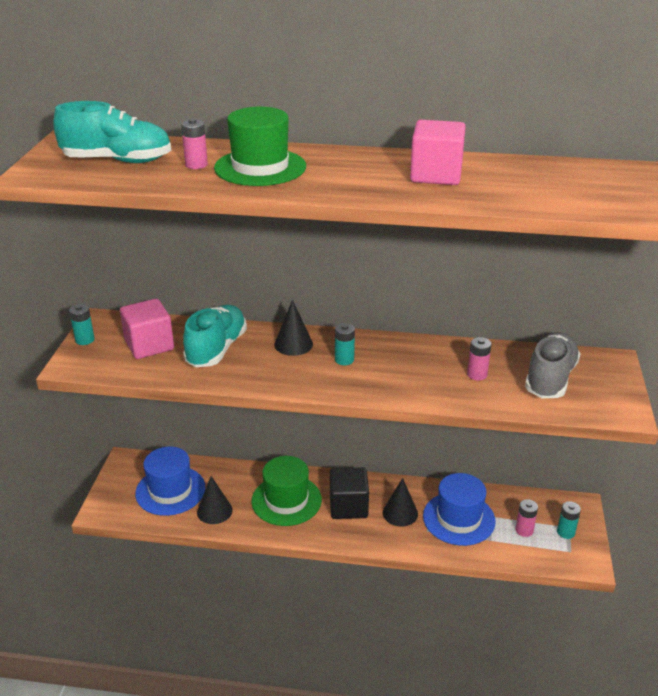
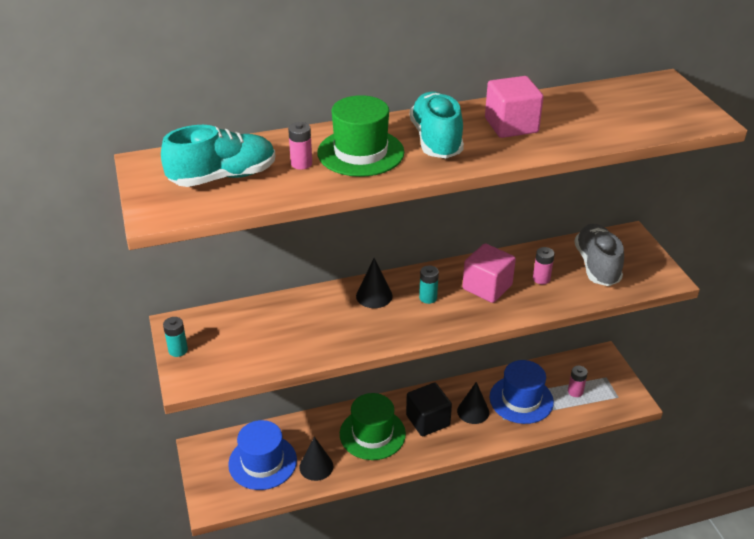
camera: 25 degrees left, 5 degrees up
(149, 345) = (245, 336): pink cube -> pink cube (487, 287)
(216, 349) = (310, 321): turquoise shoe -> turquoise shoe (436, 140)
(565, 532) = (606, 382): turquoise battery -> none

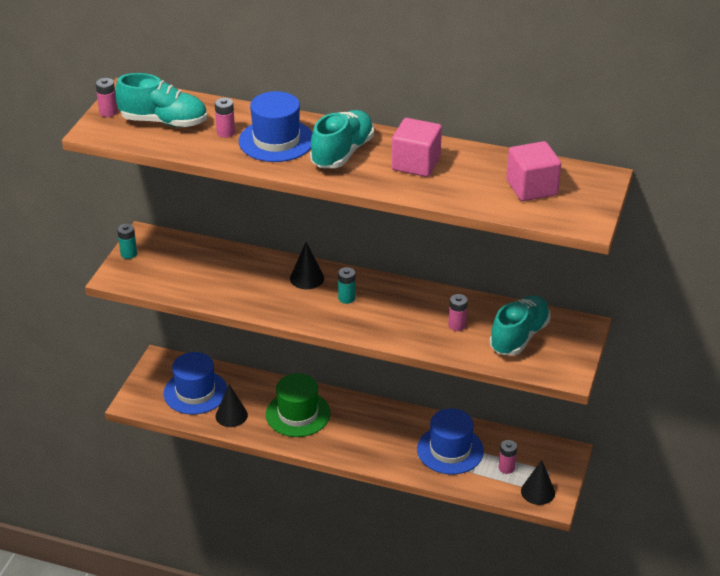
camera: 35 degrees right, 0 degrees up
(149, 190) = (108, 112): none -> pink battery
(360, 152) = (276, 141): green hat -> blue hat
(428, 420) = (352, 426): black cube -> none
(473, 411) = (398, 438): black cone -> black cone (538, 492)
(487, 287) = (403, 311): pink cube -> pink cube (531, 188)
(596, 265) = (519, 336): grey shoe -> turquoise shoe

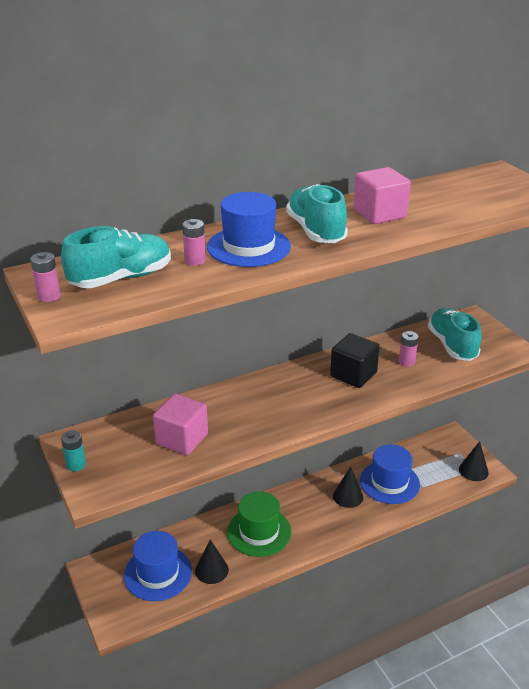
camera: 45 degrees left, 5 degrees down
(307, 278) = (257, 393): black cone -> black cone (348, 496)
(346, 298) = (308, 389): turquoise battery -> none
(398, 309) = (353, 374): none -> black cube
(506, 468) = (436, 469): pink battery -> none
(531, 188) = (477, 193): pink cube -> pink cube (182, 439)

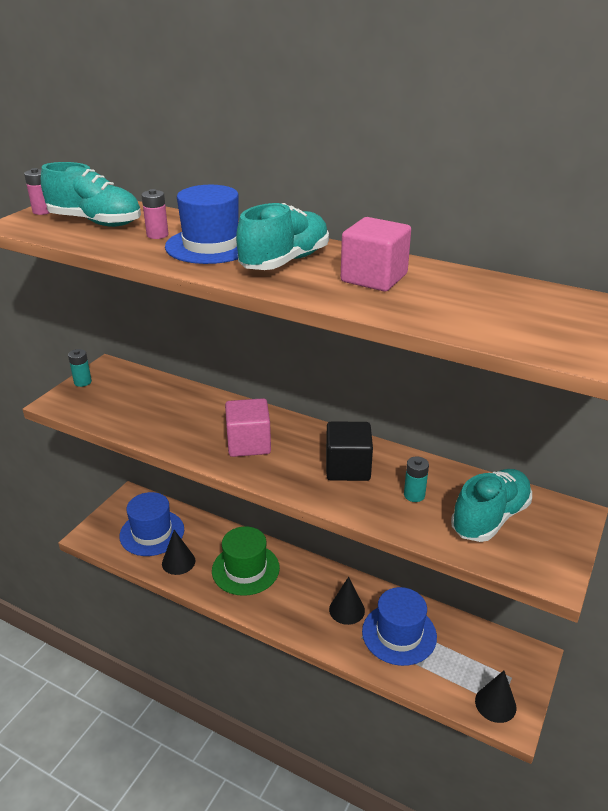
camera: 55 degrees right, 0 degrees up
(182, 439) = (153, 413): pink cube -> pink cube (248, 444)
(406, 362) = (414, 495): pink battery -> turquoise battery

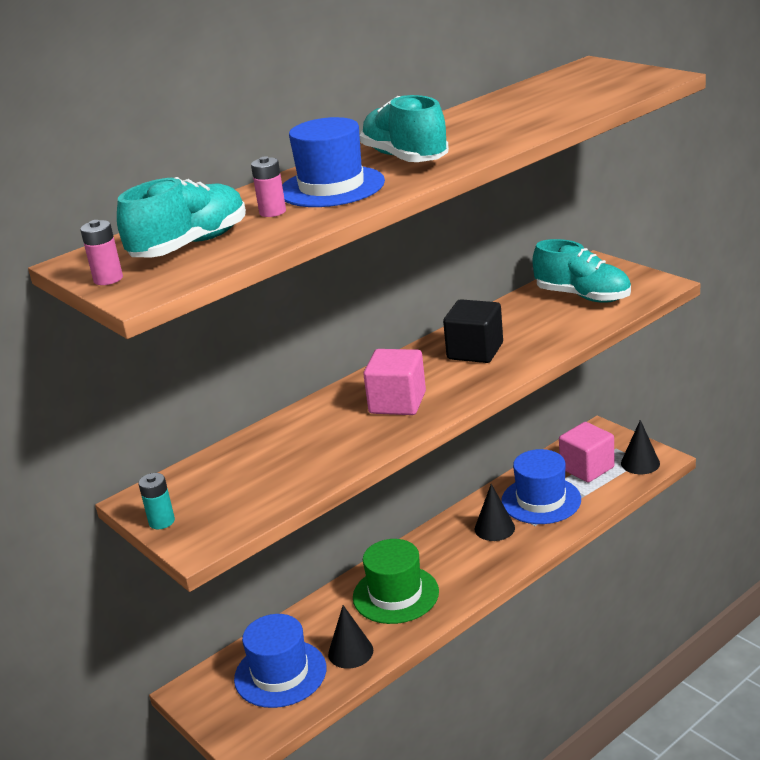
camera: 65 degrees left, 5 degrees down
(374, 278) = (472, 128): pink cube -> pink cube (587, 468)
(414, 495) = (535, 324): turquoise battery -> none
(490, 518) = (583, 296): turquoise shoe -> turquoise shoe turned 150 degrees clockwise

